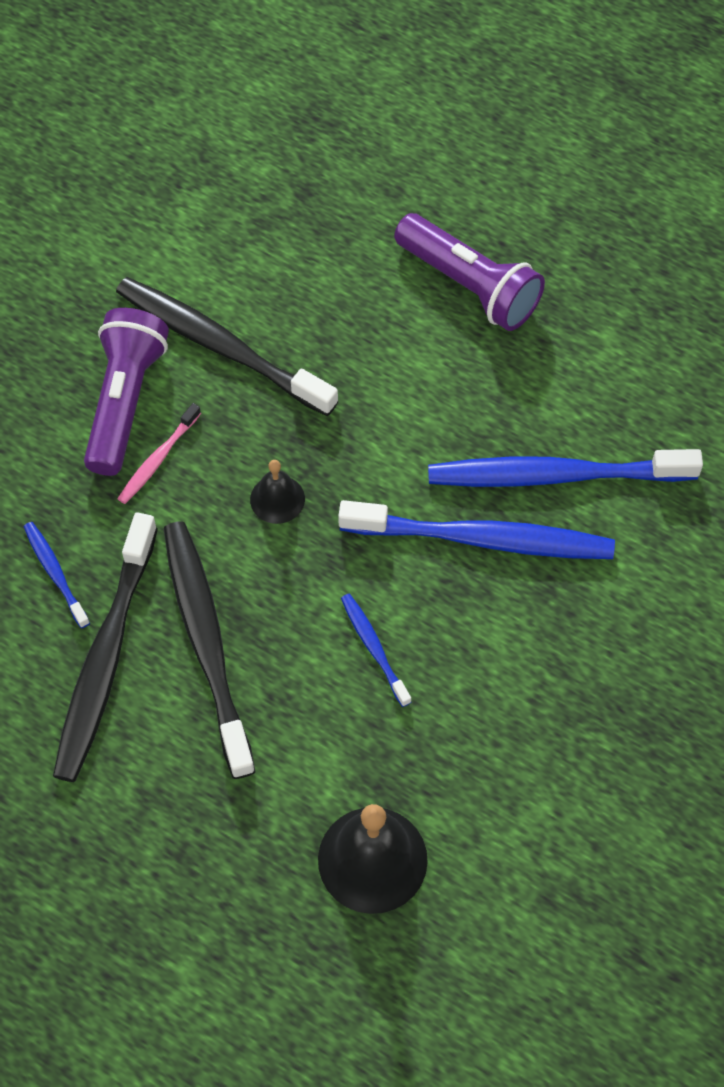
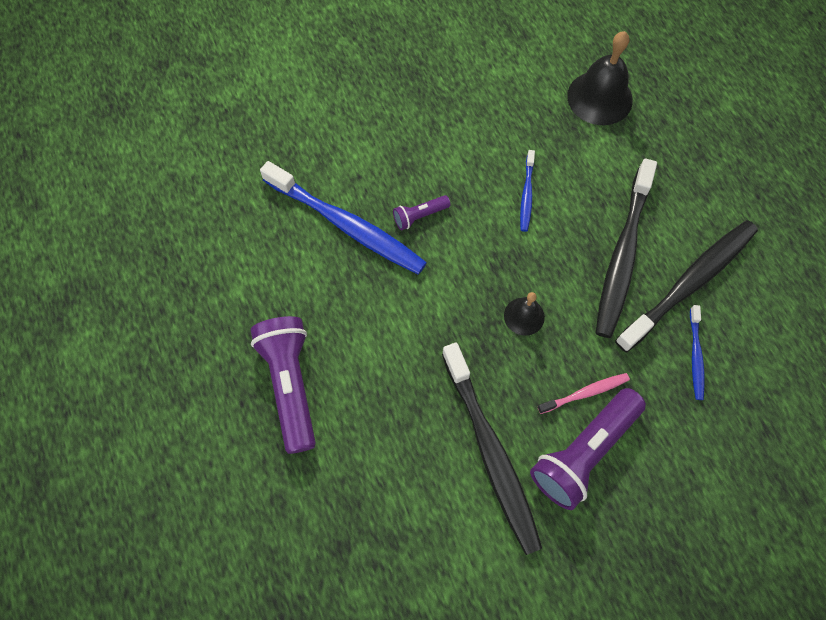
camera: 145 degrees left, 5 degrees up
(481, 539) = (419, 216): blue toothbrush -> purple flashlight

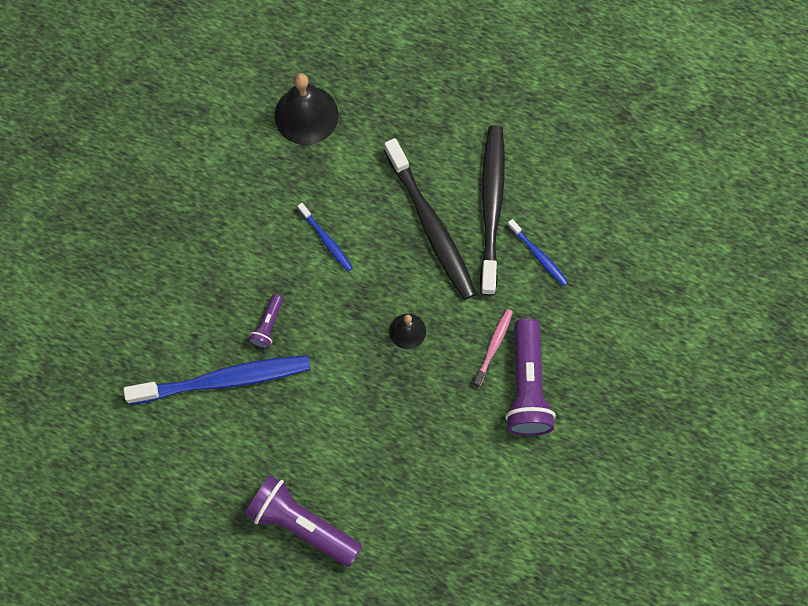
camera: 45 degrees left, 5 degrees up
(490, 451) = (471, 441): black toothbrush -> none

